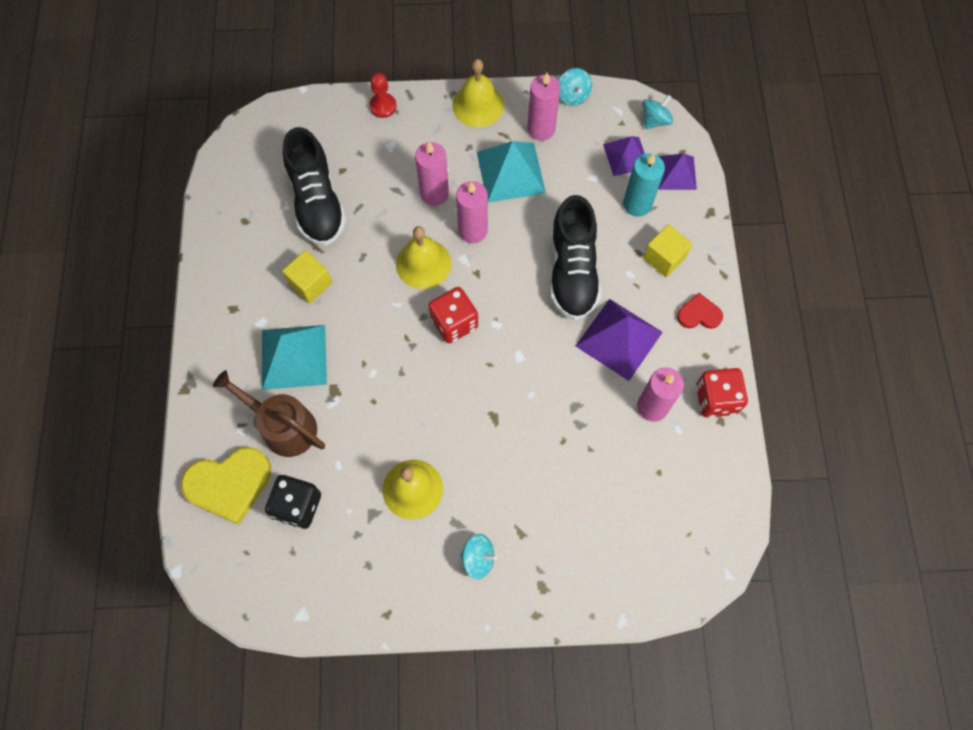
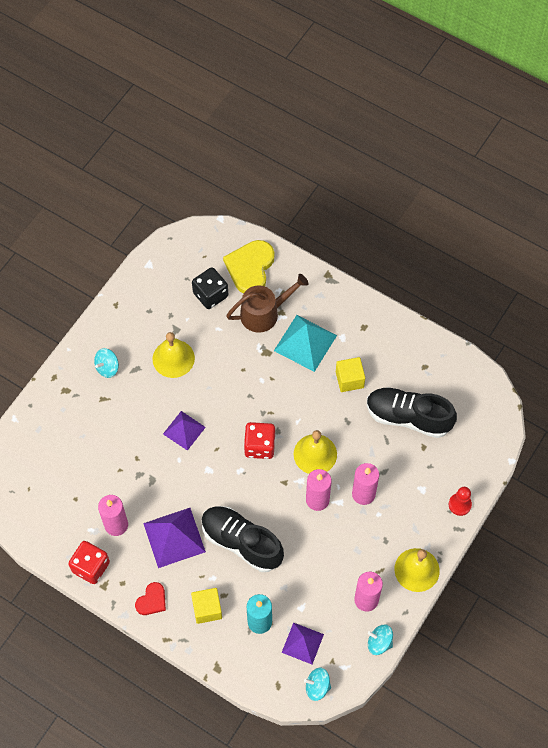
camera: 125 degrees right, 5 degrees down
(510, 172) = (345, 554): turquoise pyramid -> none
(655, 120) = (317, 687): turquoise spinning top -> turquoise spinning top turned 105 degrees clockwise
(676, 173) = (264, 668): purple pyramid -> purple pyramid (184, 430)

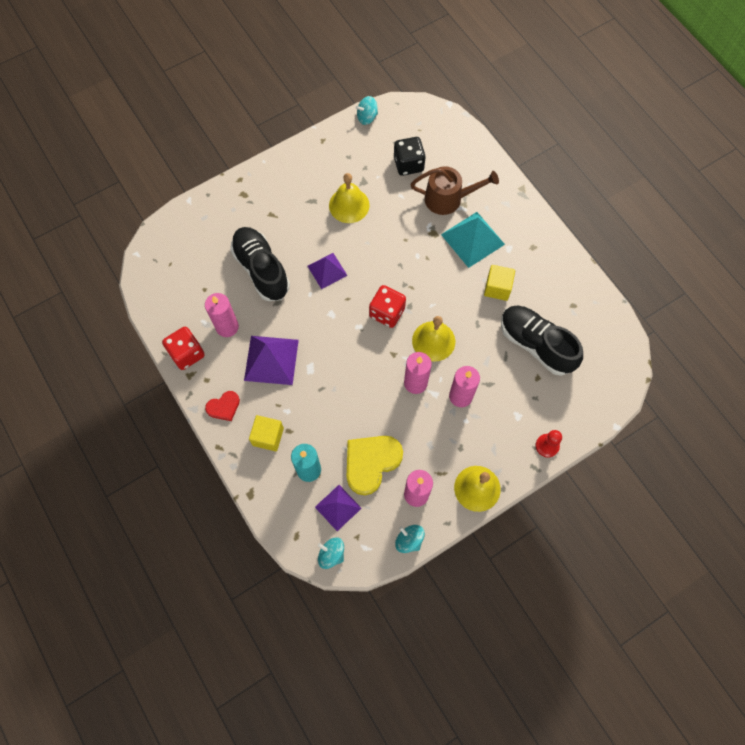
camera: 25 degrees right, 5 degrees up
(107, 368) = (288, 190): turquoise spinning top -> turquoise spinning top (367, 117)
(241, 542) = (328, 391): black shoe -> black shoe (261, 270)
(250, 268) = (455, 155): yellow heart -> yellow heart (371, 463)

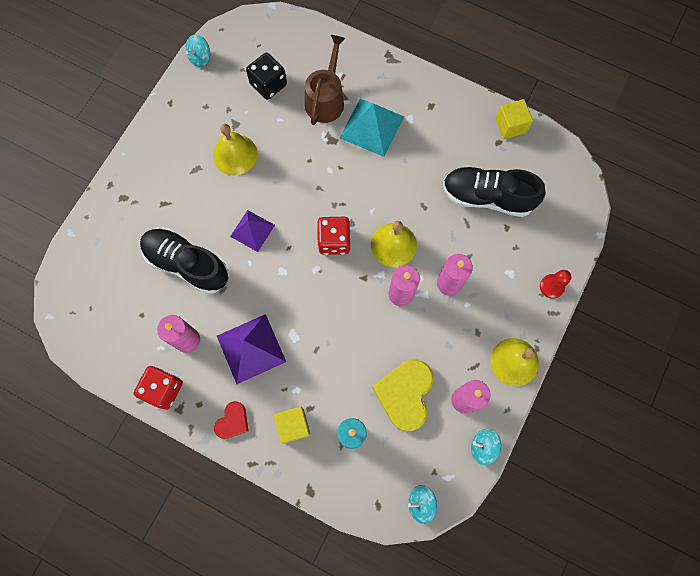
camera: 30 degrees left, 5 degrees up
(338, 507) = (400, 455): purple pyramid -> none
(448, 199) = (326, 99): brown watering can -> brown watering can turned 45 degrees counterclockwise
(497, 288) = (422, 162): yellow cube -> yellow cube (510, 125)

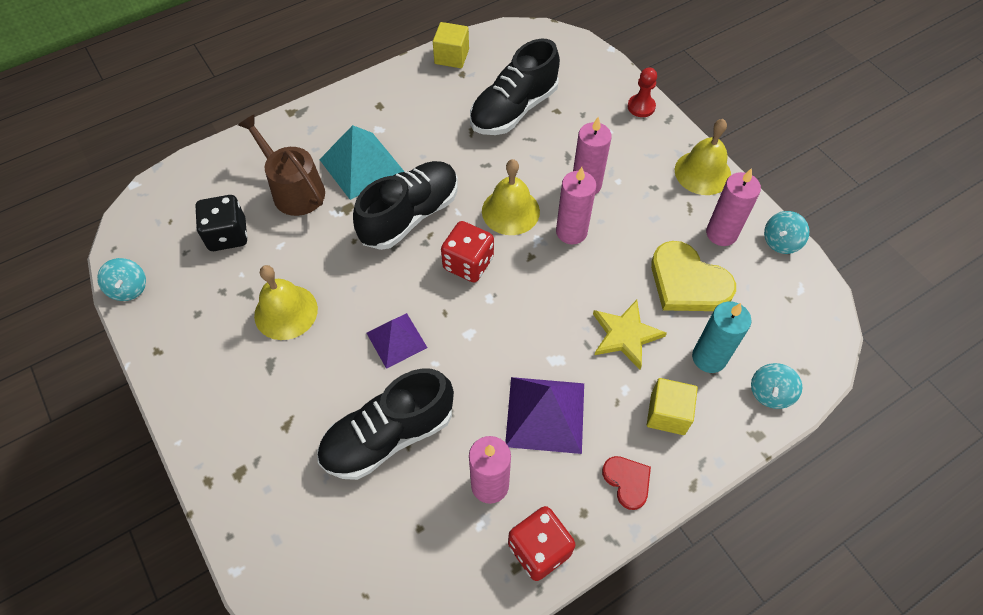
camera: 60 degrees left, 15 degrees down
(337, 371) = (625, 335): none -> yellow star
(349, 182) = (410, 215): none -> black shoe
(421, 503) = (819, 327): turquoise spinning top -> turquoise spinning top (770, 393)

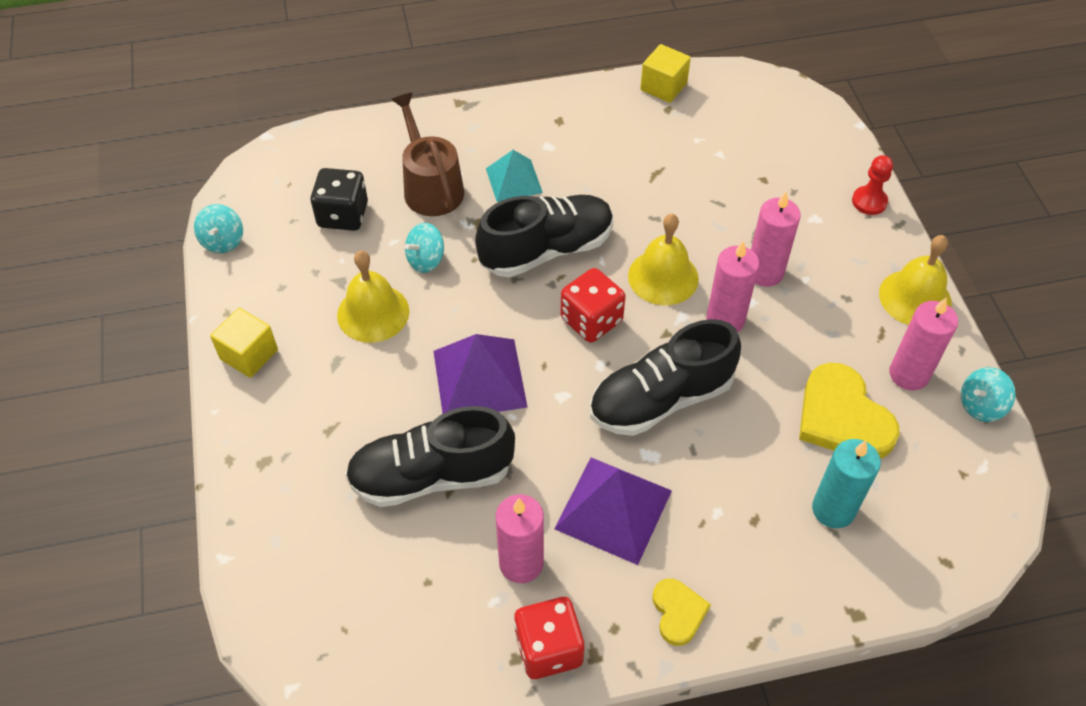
camera: 20 degrees right, 5 degrees down
(361, 165) = (513, 180): turquoise pyramid -> turquoise pyramid, size x0.64
(396, 340) = (479, 378): purple pyramid -> purple pyramid, size x1.56
(514, 109) = (712, 165): black shoe -> black shoe (661, 399)
(625, 335) = (742, 453): yellow star -> none
(627, 481) = (678, 612): red heart -> yellow heart
(667, 414) = (756, 555): yellow cube -> yellow cube (249, 354)
(770, 393) = (892, 573): turquoise spinning top -> turquoise spinning top (426, 260)

